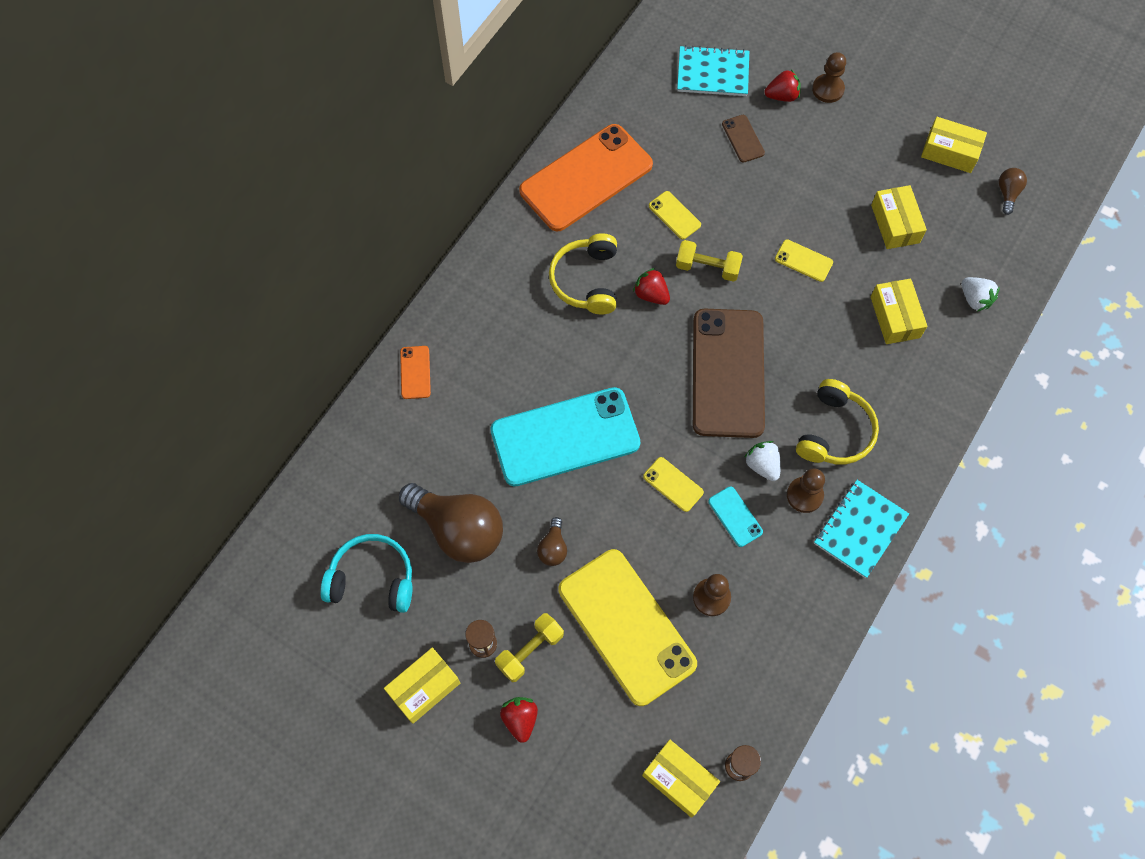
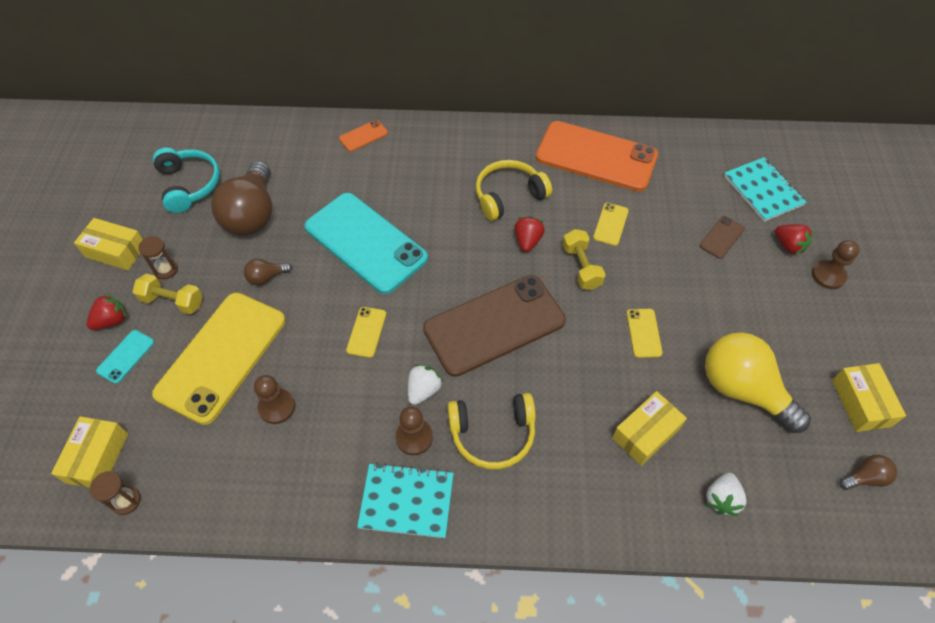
camera: 60 degrees right, 10 degrees down
(735, 516) = (362, 391): turquoise phone -> turquoise phone (126, 356)
(895, 224) = (742, 390): yellow box -> yellow light bulb

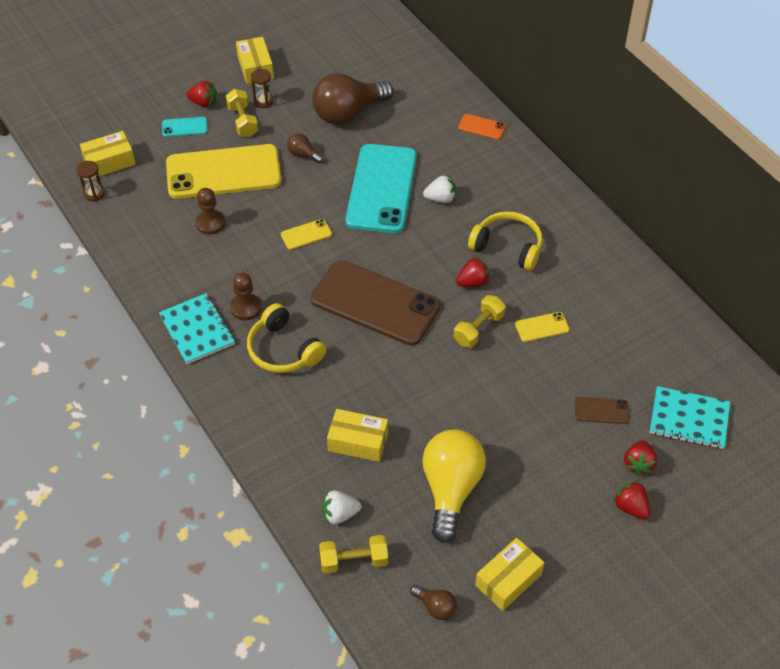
camera: 55 degrees right, 5 degrees down
(189, 185) = (342, 65): turquoise headphones -> none
(423, 390) = (286, 292): white strawberry -> white strawberry (440, 199)
(596, 156) = (609, 282): orange phone -> none
(644, 333) = (449, 400): yellow phone -> none
(763, 190) = (689, 419): turquoise notebook -> turquoise notebook turned 75 degrees clockwise
(782, 518) = (354, 561): none -> yellow dumbbell
(828, 275) = (631, 507): brown pawn -> red strawberry

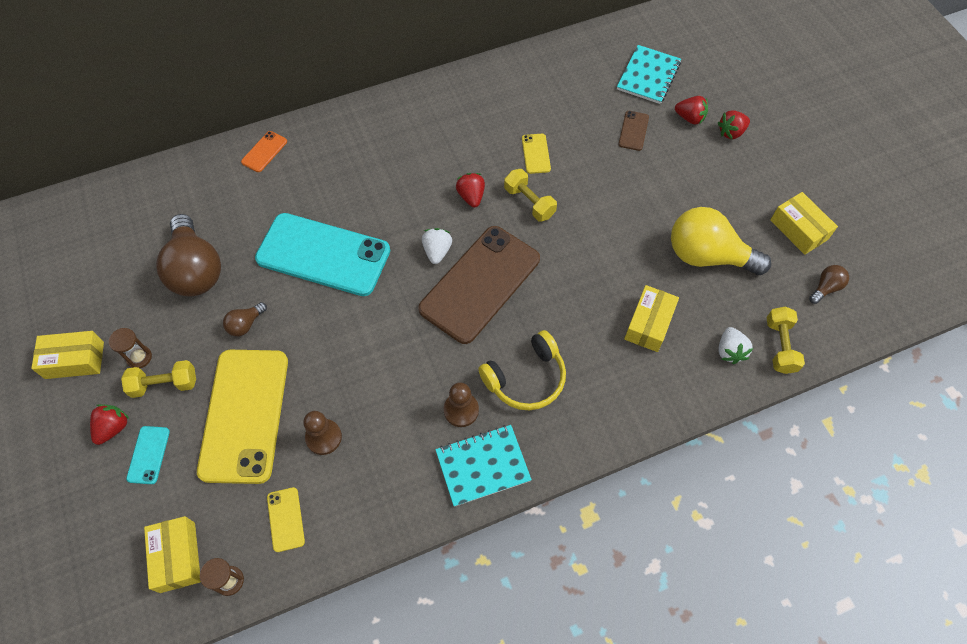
camera: 80 degrees left, 10 degrees up
(306, 234) = (369, 336): yellow phone -> yellow phone (286, 519)
(440, 199) = (354, 204): white strawberry -> white strawberry (437, 251)
(508, 247) = (433, 161): yellow headphones -> none

